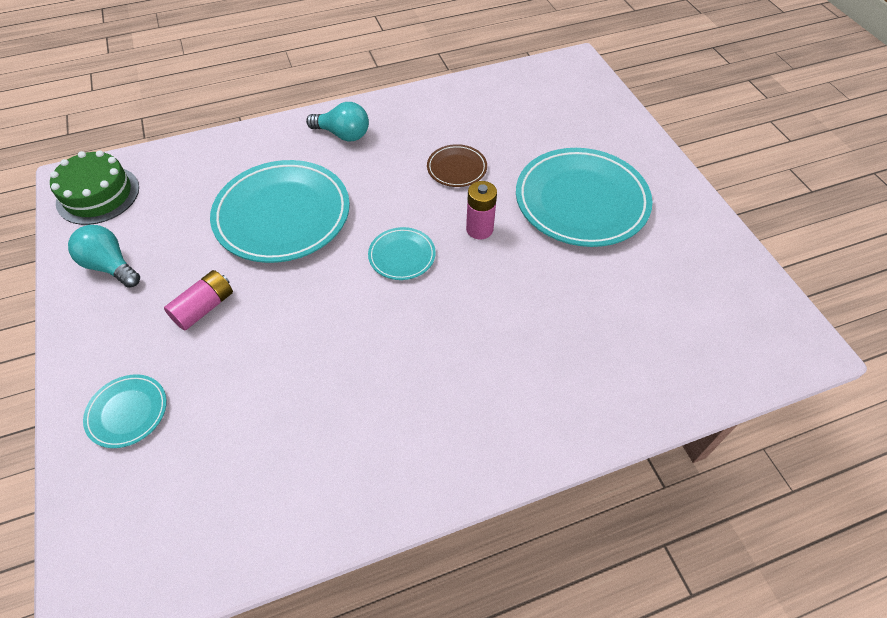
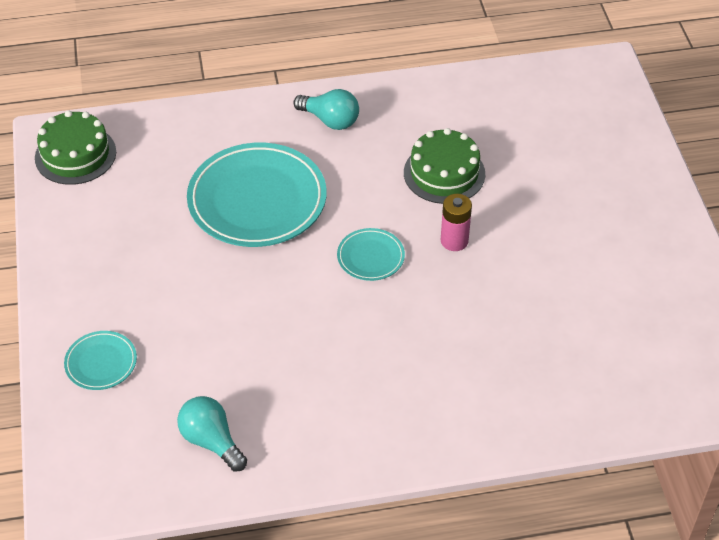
camera: 10 degrees right, 5 degrees down
(110, 266) = (87, 229): turquoise light bulb -> turquoise light bulb (211, 441)
(204, 308) = (174, 280): pink battery -> none
(456, 168) = (444, 173): brown plate -> green cake
(581, 201) = (567, 226): turquoise plate -> none

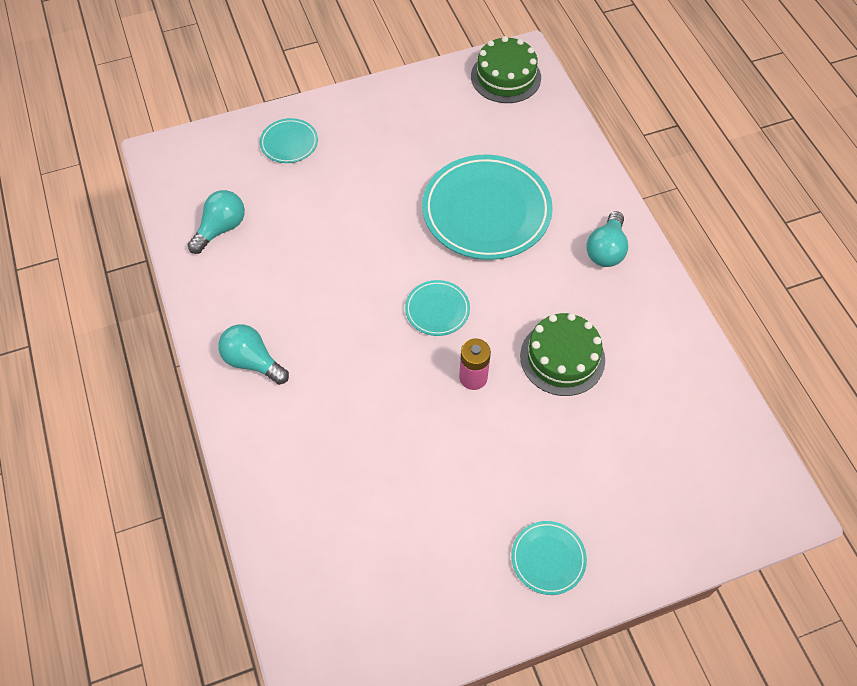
camera: 80 degrees right, 10 degrees up
(402, 422) = (252, 361): none -> turquoise light bulb
(641, 218) = (548, 558): none -> turquoise plate

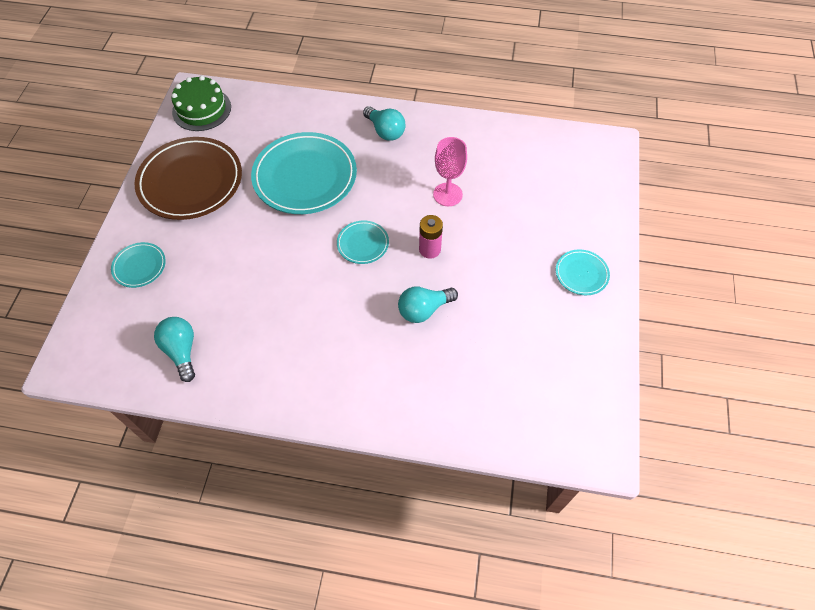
camera: 60 degrees left, 0 degrees up
(252, 361) = (322, 382): turquoise light bulb -> turquoise light bulb (424, 310)
(410, 122) = (190, 182): none -> brown plate
(562, 358) = (447, 194): green cake -> pink goblet

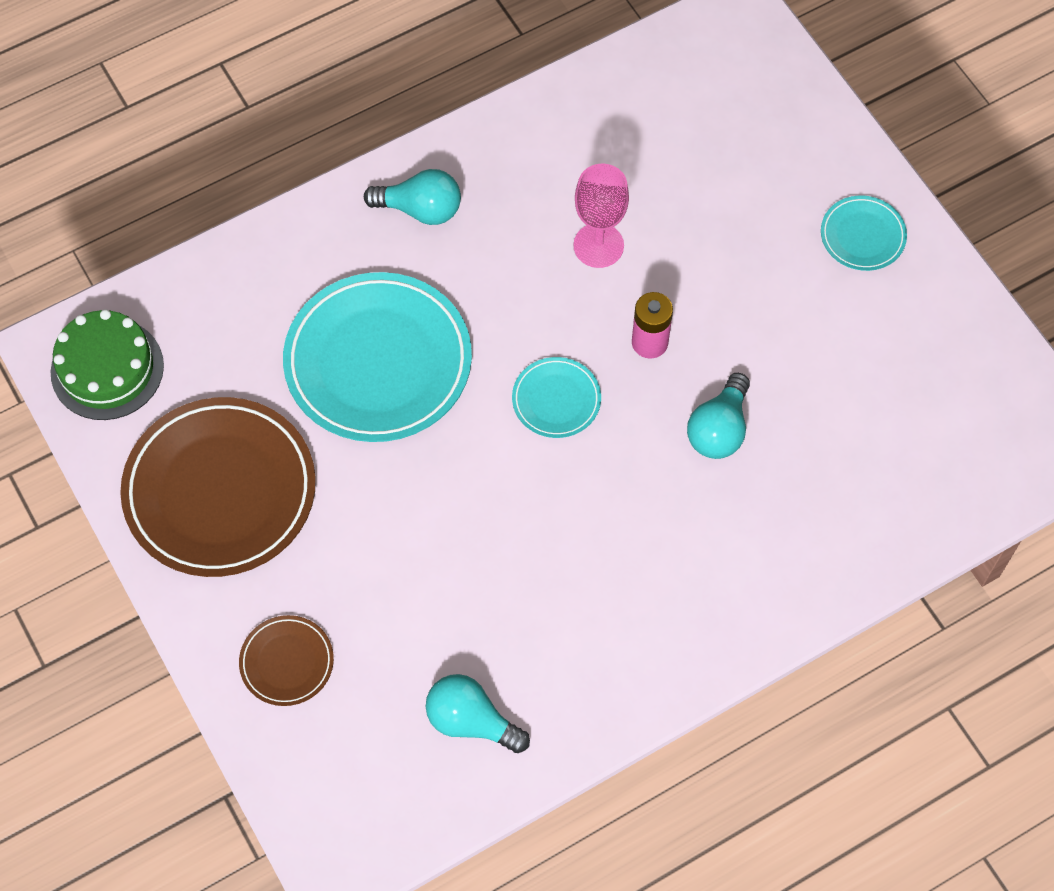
camera: 40 degrees left, 5 degrees up
(139, 266) = (287, 662): turquoise plate -> brown plate

